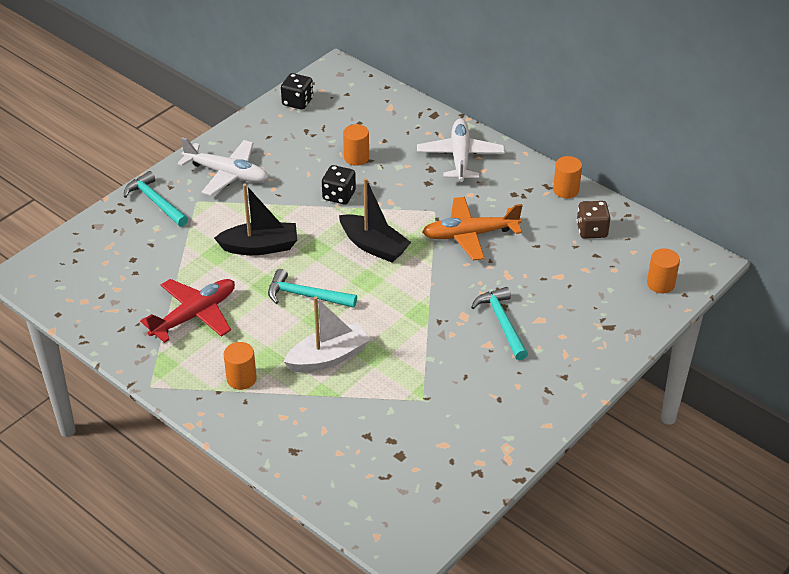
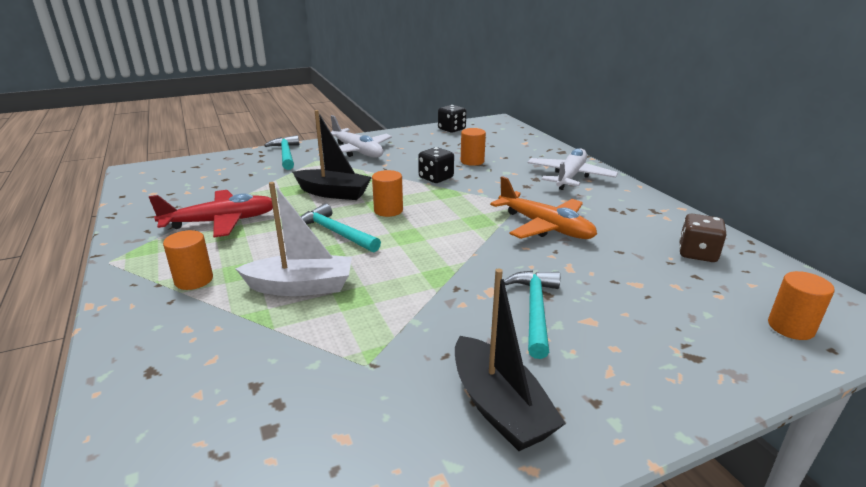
camera: 25 degrees right, 15 degrees down
(374, 246) = (437, 214): black boat -> black boat (499, 407)
(470, 235) = (545, 227): orange plane -> orange plane turned 150 degrees counterclockwise
(566, 190) = (675, 217): orange cylinder -> orange cylinder (388, 210)

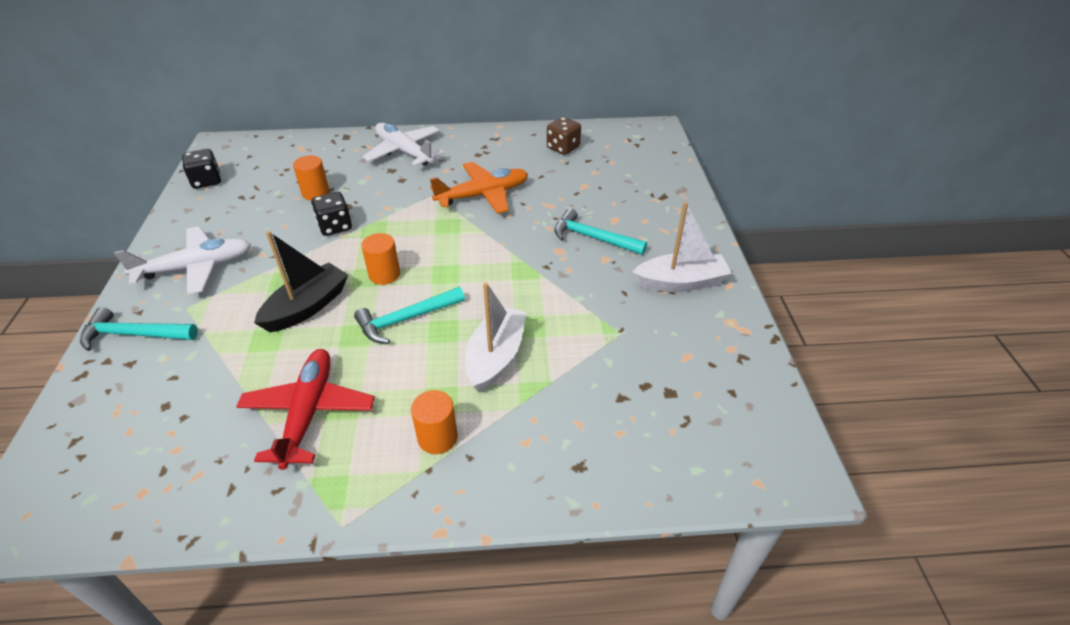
camera: 70 degrees left, 15 degrees up
(499, 407) = (680, 282): black boat -> white boat
(790, 327) = (652, 154): orange cylinder -> none

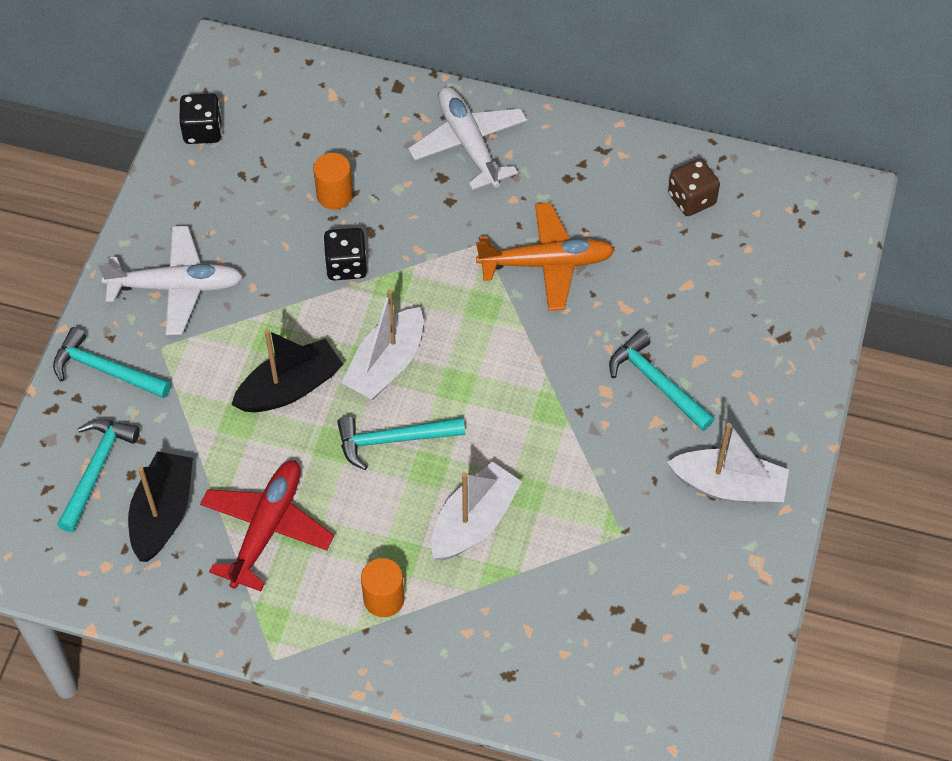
camera: 20 degrees right, 15 degrees up
(129, 411) = (97, 469): none -> turquoise hammer
(201, 428) = (163, 513): none -> black boat
(384, 274) = (386, 365): orange cylinder -> white boat

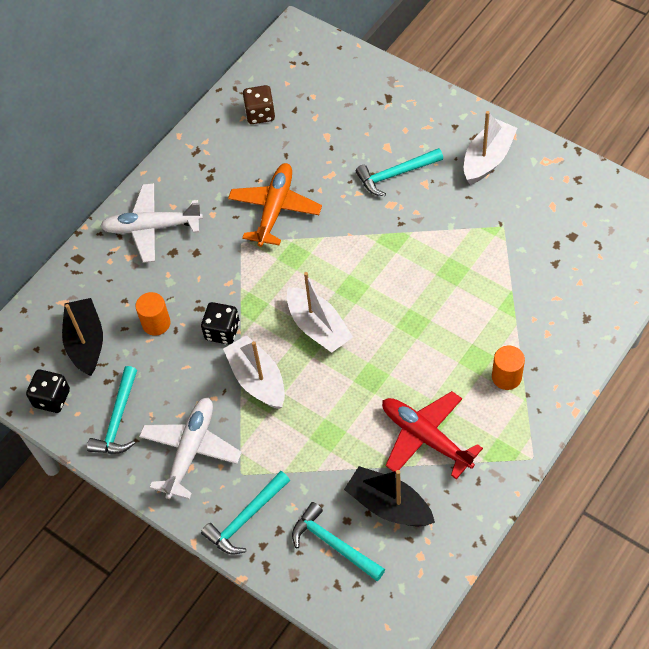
camera: 65 degrees left, 0 degrees up
(290, 387) = (313, 394): black boat -> black boat (86, 342)
(393, 440) = (382, 339): turquoise hammer -> turquoise hammer (118, 420)
(474, 521) = (464, 307): white boat -> white boat (257, 379)

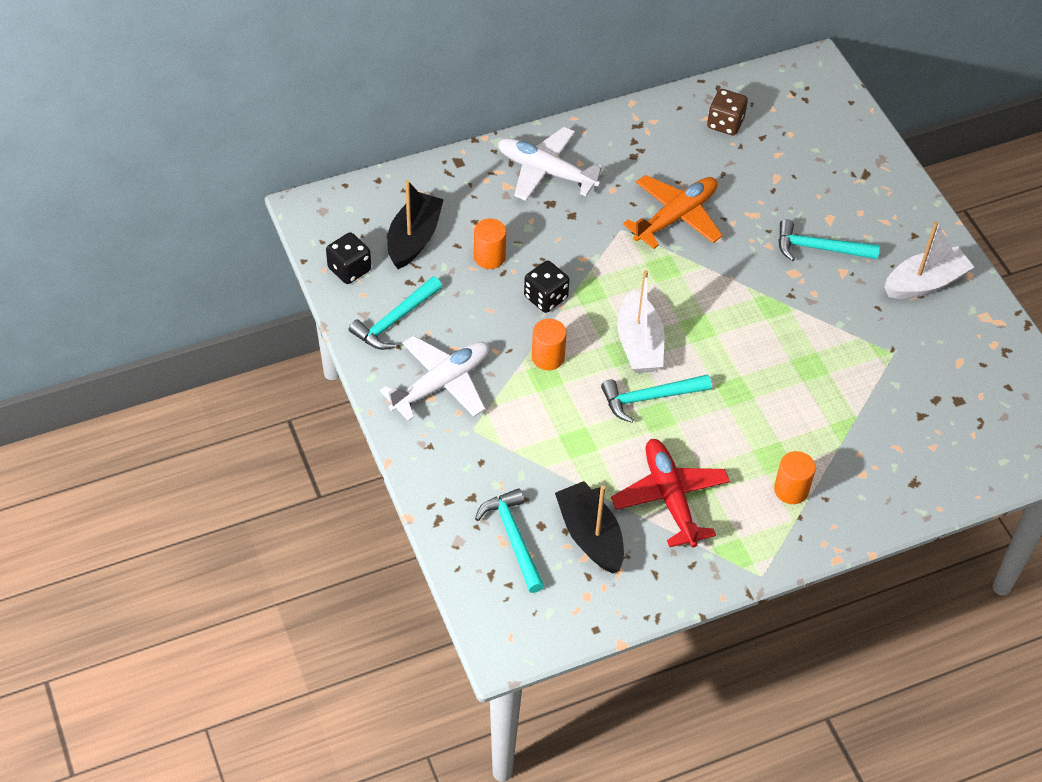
camera: 25 degrees right, 5 degrees down
(245, 518) = (449, 469): turquoise hammer -> turquoise hammer (649, 398)
(257, 379) = (548, 357): white boat -> orange cylinder

